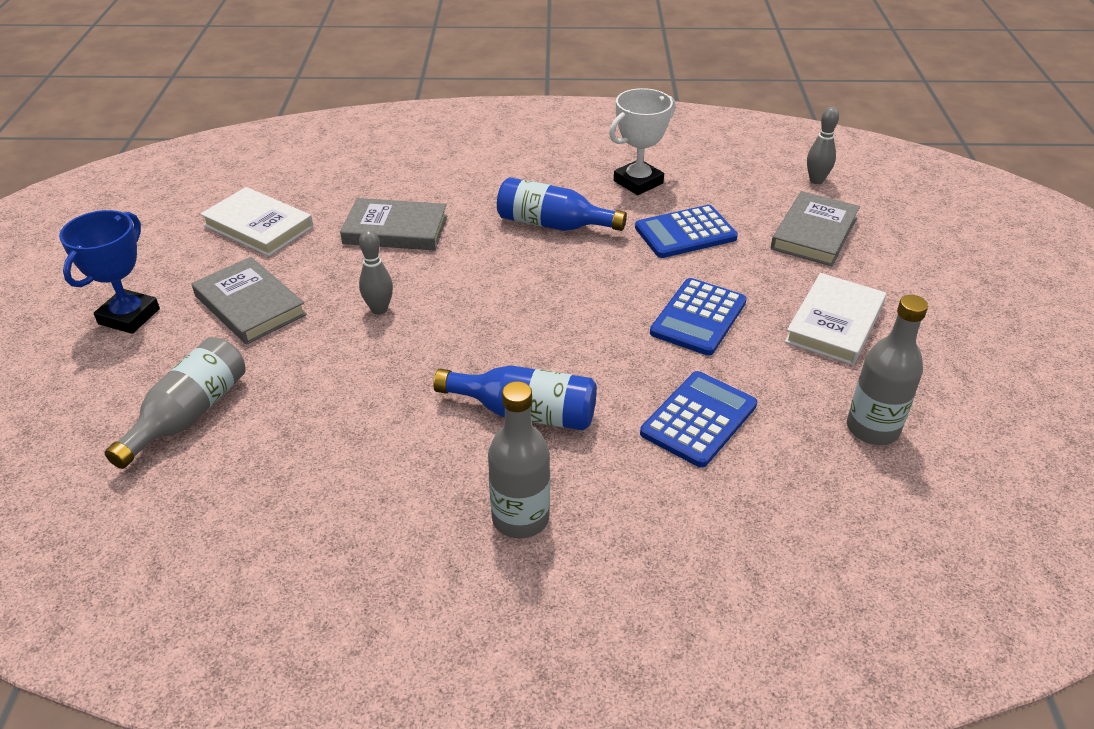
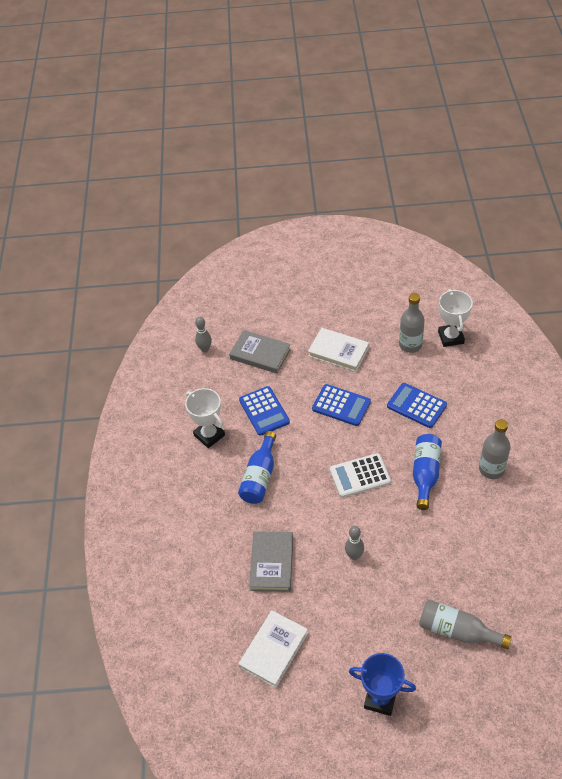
camera: 90 degrees left, 10 degrees up
(250, 305) = (359, 629): grey book -> none
(536, 328) = (360, 476): none -> white calculator
(911, 502) = (450, 337): none -> white trophy

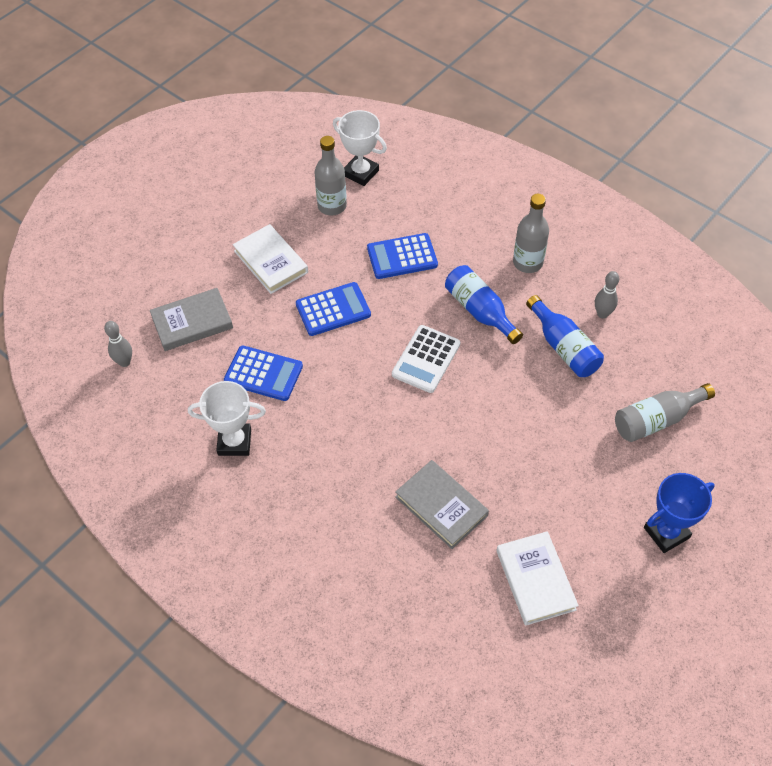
camera: 50 degrees left, 5 degrees up
(260, 477) = (334, 438): blue bottle -> blue bottle (564, 347)
(338, 352) = (270, 262): white book -> white book turned 75 degrees clockwise
(354, 555) = (504, 433): grey bowling pin -> grey bowling pin (602, 314)

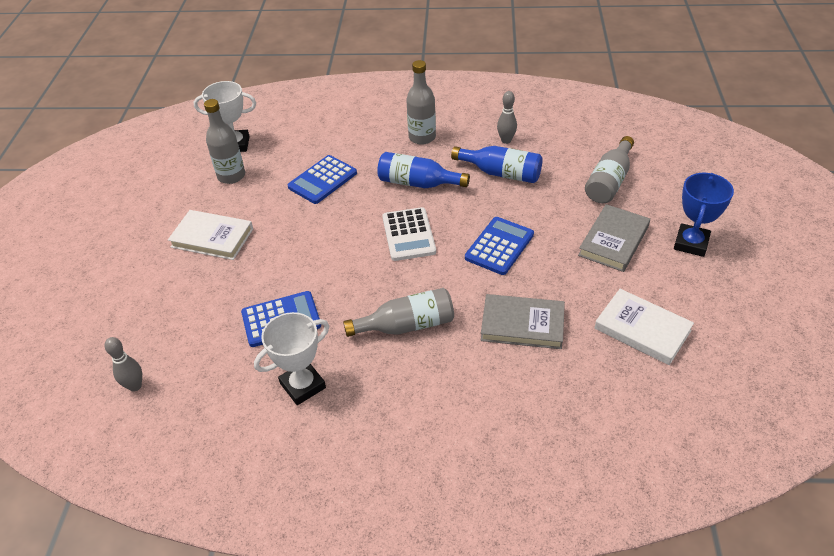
camera: 35 degrees left, 10 degrees down
(192, 322) = (177, 318): grey book -> grey book (613, 241)
(333, 310) = (299, 242): blue calculator -> blue calculator (499, 246)
(351, 444) = (406, 325): none -> grey bottle

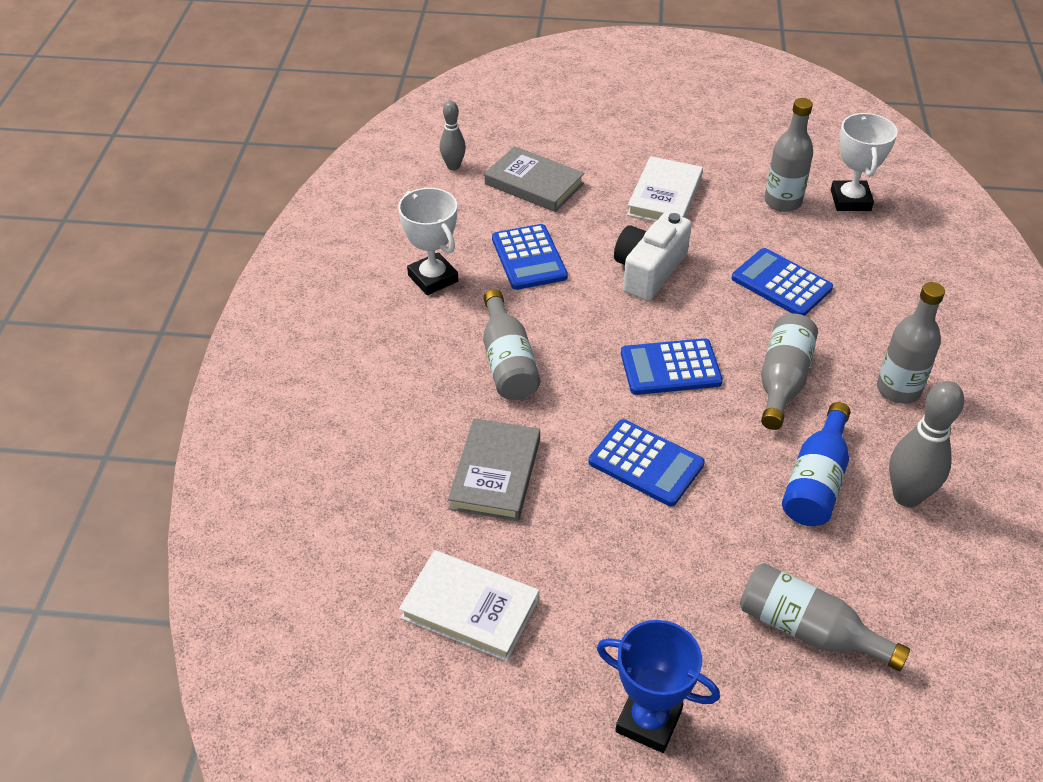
camera: 90 degrees right, 0 degrees up
(303, 246) = (649, 271): none -> white camera
(408, 235) = (670, 368): white calculator -> blue calculator
(418, 183) = (782, 381): blue bottle -> grey bottle
(506, 140) = (907, 496): grey bowling pin -> grey bowling pin, size x1.63
(613, 241) = (656, 608): grey book -> grey book (534, 184)
(642, 329) = (470, 609): white book -> white book turned 75 degrees clockwise

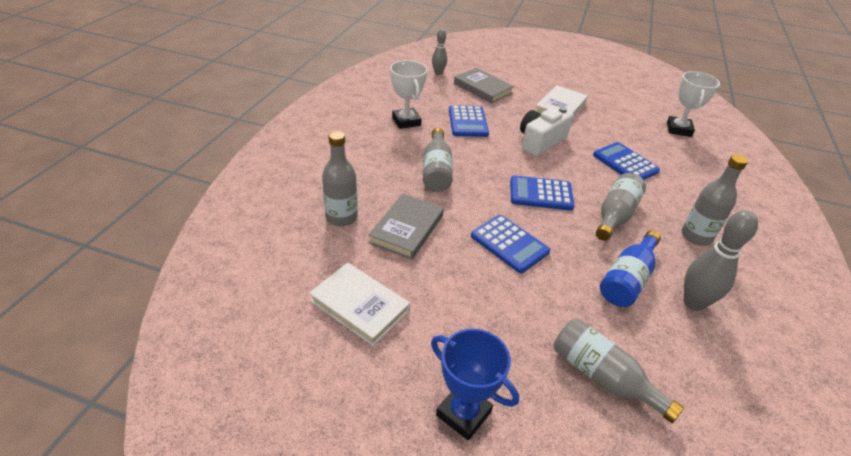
camera: 10 degrees right, 5 degrees down
(782, 202) = (634, 123): grey bottle -> grey bottle (341, 217)

